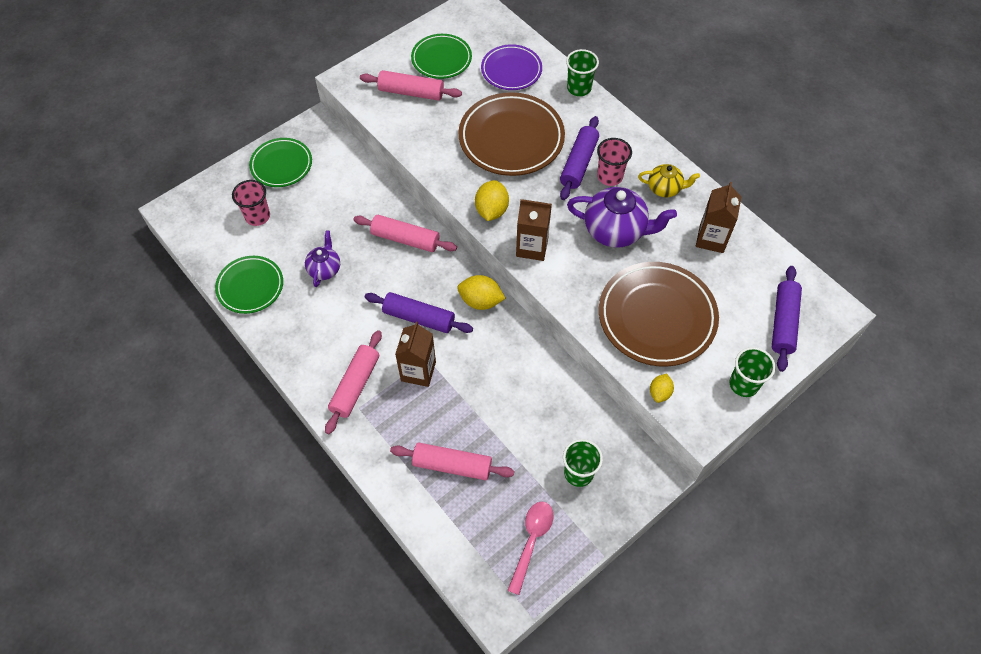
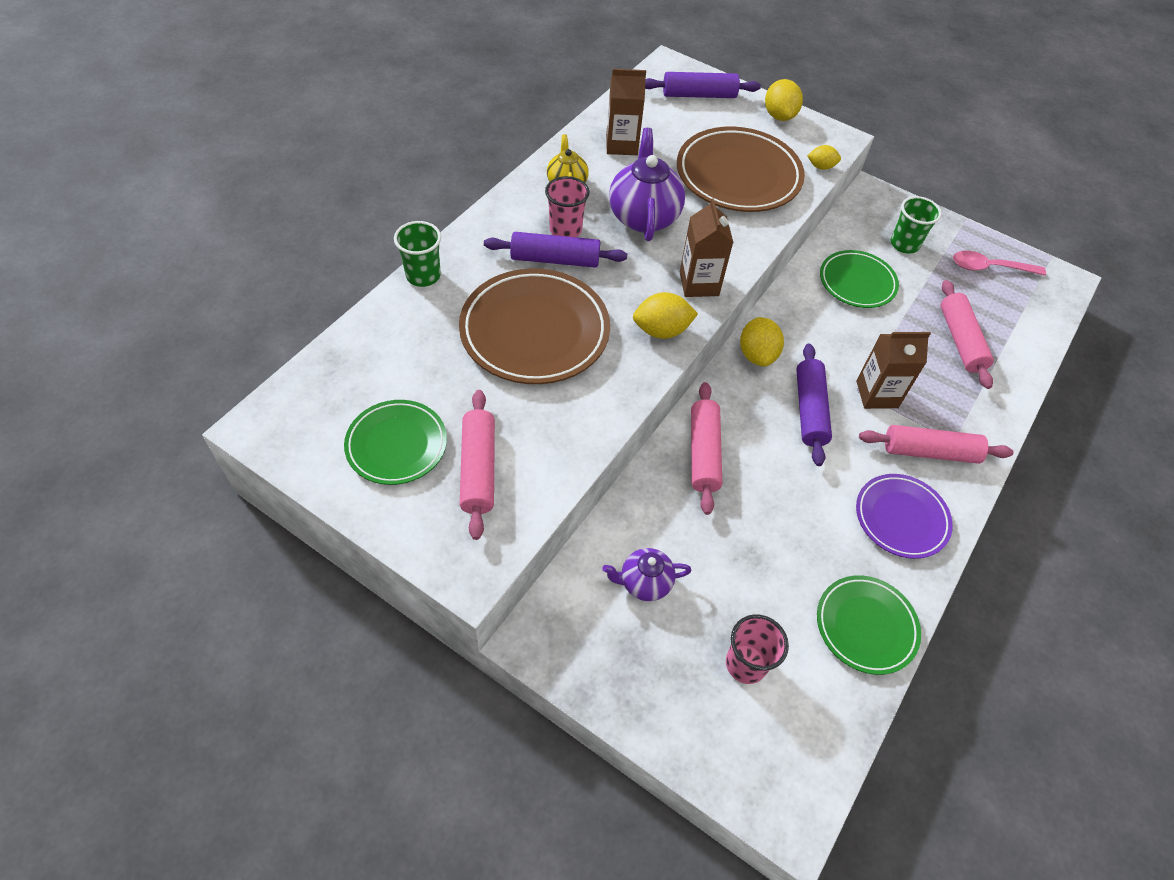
camera: 110 degrees left, 5 degrees down
(281, 165) = (635, 664): green plate -> green plate (857, 282)
(324, 269) = (792, 537): purple teapot -> purple teapot (644, 583)
(511, 70) = (404, 353): purple plate -> purple plate (901, 518)
(743, 384) = (779, 116): green cup -> yellow lemon

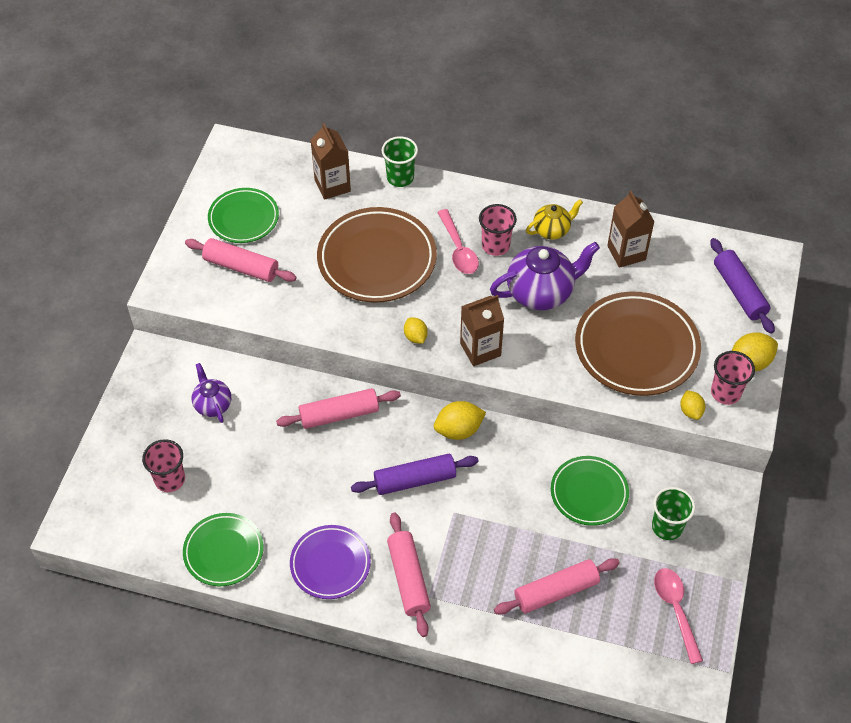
camera: 75 degrees right, 0 degrees up
(478, 469) = (241, 267): pink rolling pin -> pink rolling pin turned 45 degrees clockwise
(555, 259) = (458, 249): purple rolling pin -> pink spoon
(661, 330) = (415, 337): yellow lemon -> yellow lemon, size x0.61
(807, 140) = (725, 393): none -> pink cup
(877, 394) = (455, 528): brown carton -> brown carton (332, 185)

